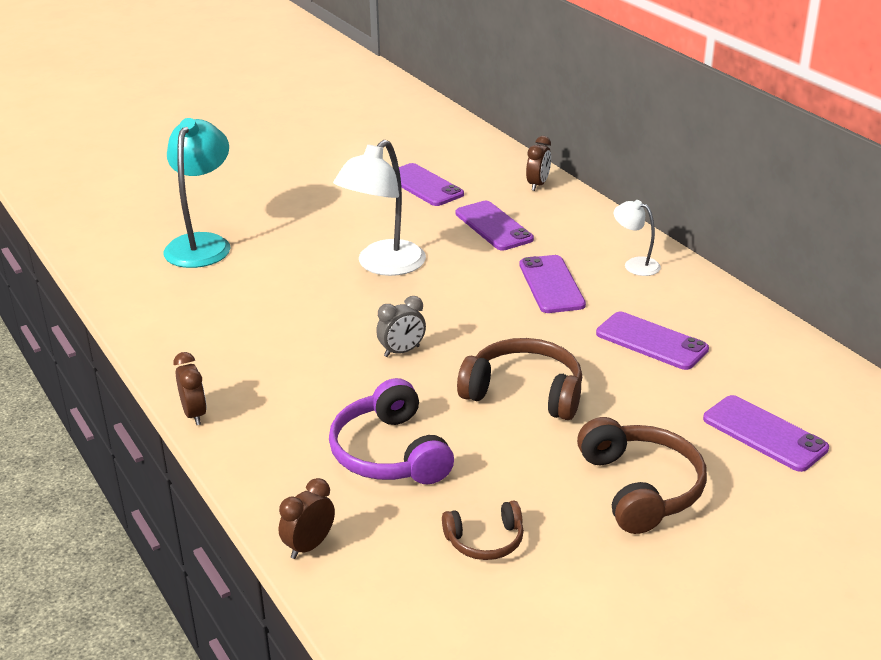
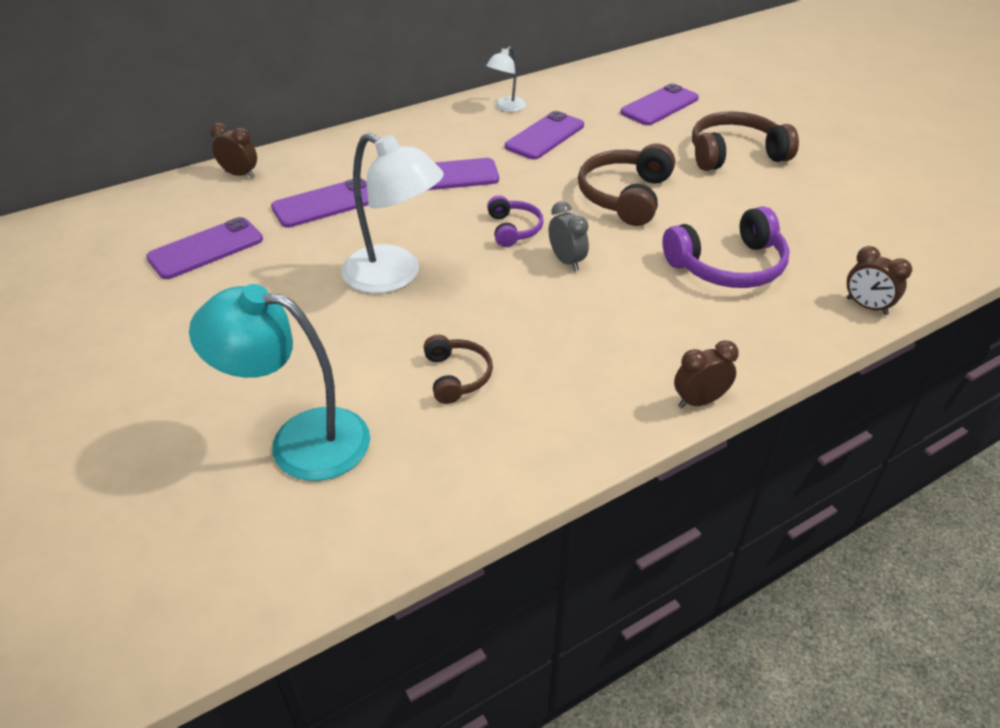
camera: 90 degrees left, 10 degrees up
(456, 322) = (513, 229): none -> purple headphones
(485, 541) = (820, 219): brown headphones -> brown headphones (457, 376)
(635, 264) = (420, 134): white lamp -> white lamp (506, 107)

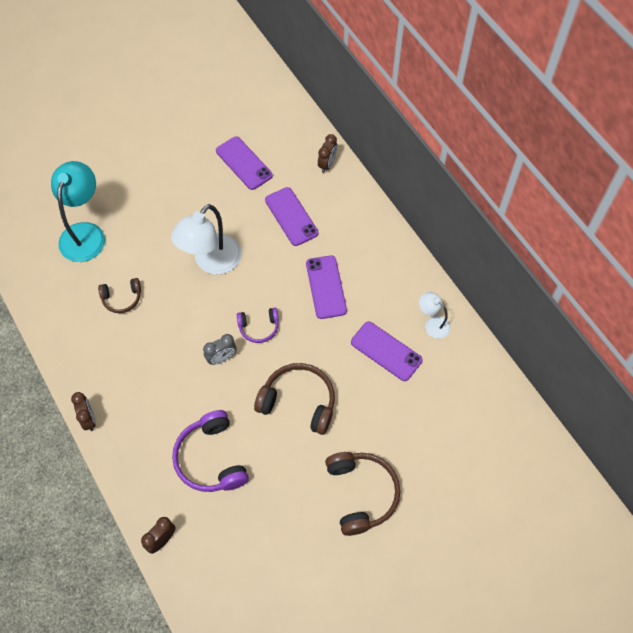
camera: 90 degrees right, 20 degrees up
(659, 105) = (444, 445): purple phone -> none

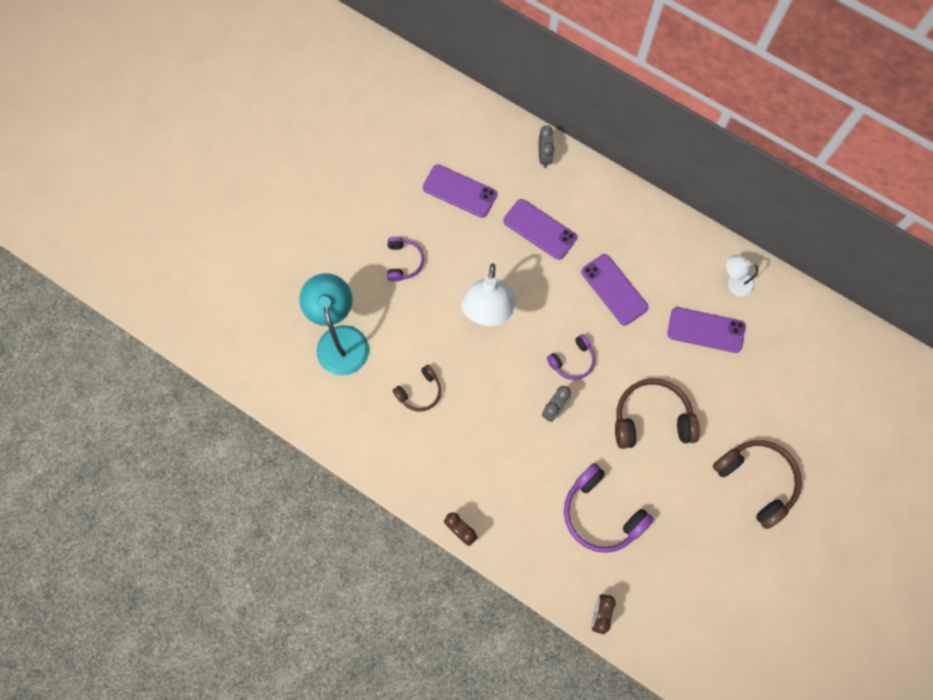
camera: 25 degrees left, 10 degrees up
(169, 197) = (404, 262): none -> purple headphones
(327, 164) = (544, 156): brown clock -> grey clock

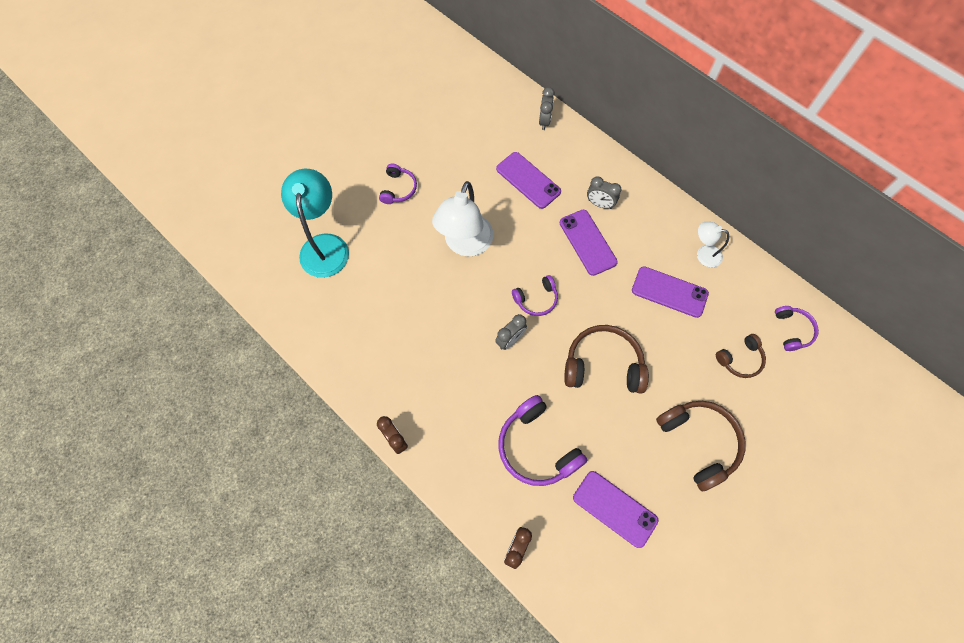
camera: 10 degrees right, 5 degrees down
(420, 392) = (386, 304): brown headphones -> brown headphones (740, 359)
(459, 191) = (462, 138): purple phone -> purple phone (615, 508)
(619, 244) = (600, 204): none -> grey clock
(833, 350) = (792, 330): none -> purple headphones

